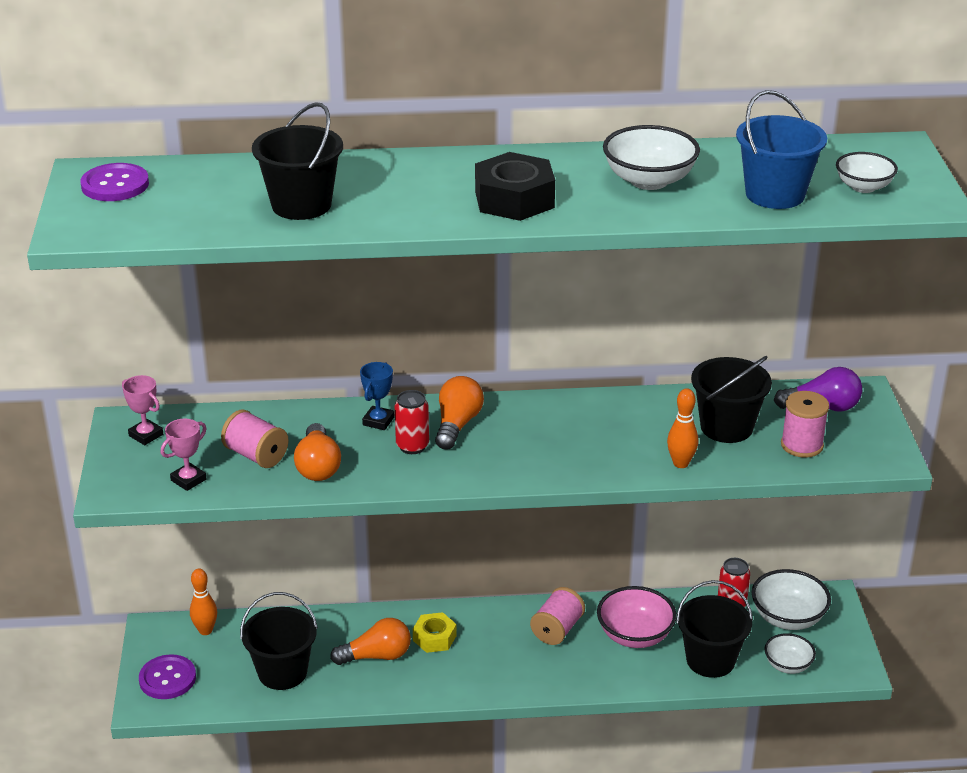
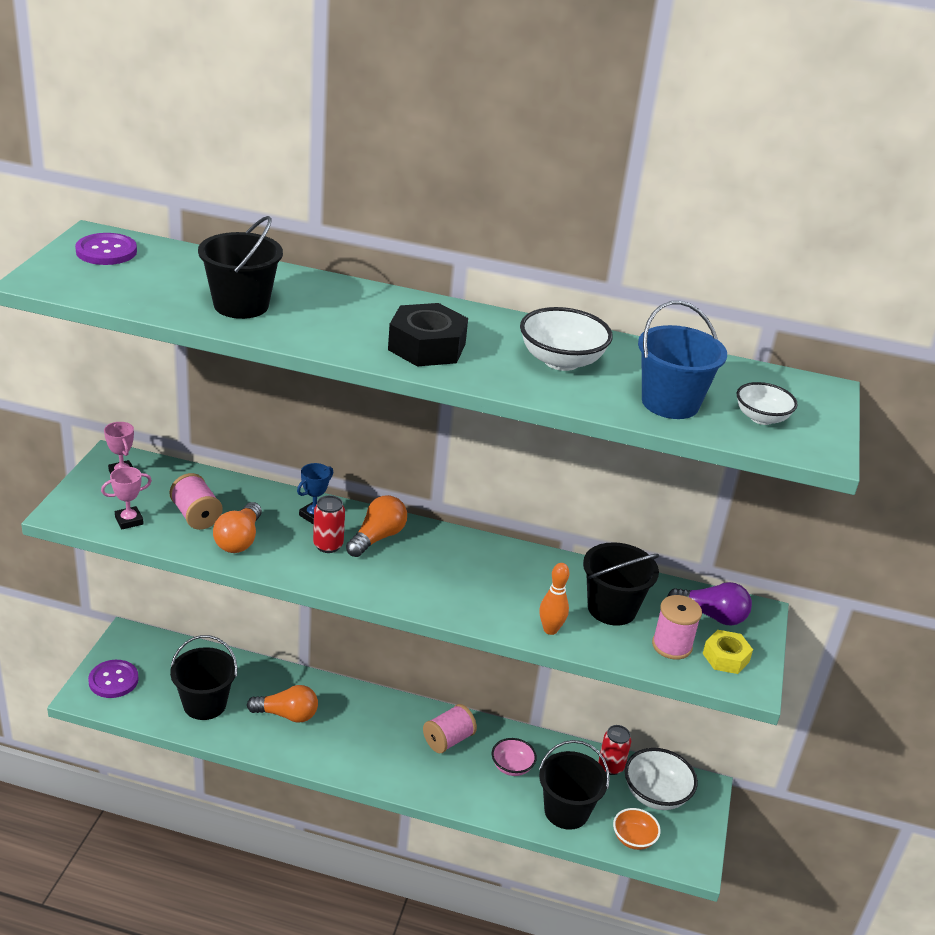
camera: 15 degrees right, 0 degrees up
(205, 630) = (166, 649): orange bowling pin -> none
(434, 638) = (342, 714): yellow nut -> yellow nut (725, 657)
(635, 635) = (512, 767): pink bowl -> pink bowl, size x0.63
(788, 665) = (633, 839): white bowl -> orange bowl

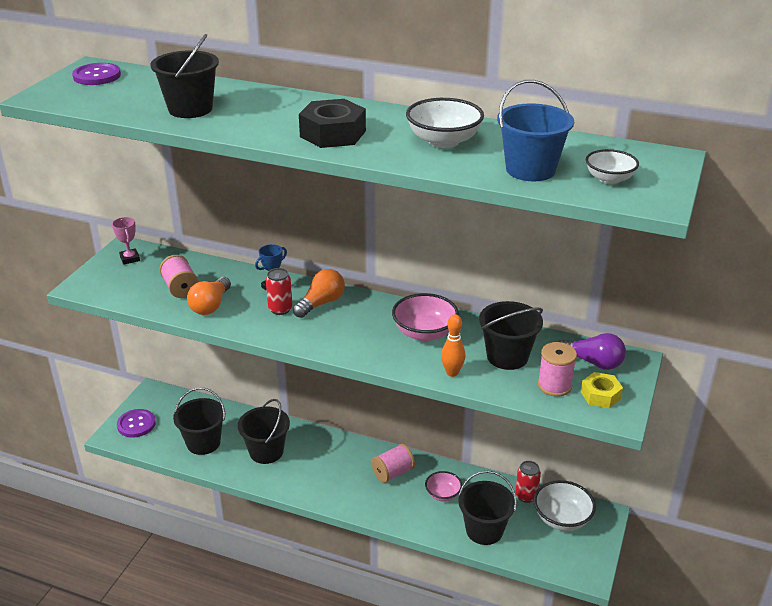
camera: 10 degrees right, 0 degrees up
(129, 520) = (128, 292): pink trophy -> none
(287, 715) = (266, 451): orange light bulb -> black bucket
(509, 577) = (424, 333): none -> pink bowl
(633, 839) = (539, 553): orange bowl -> none

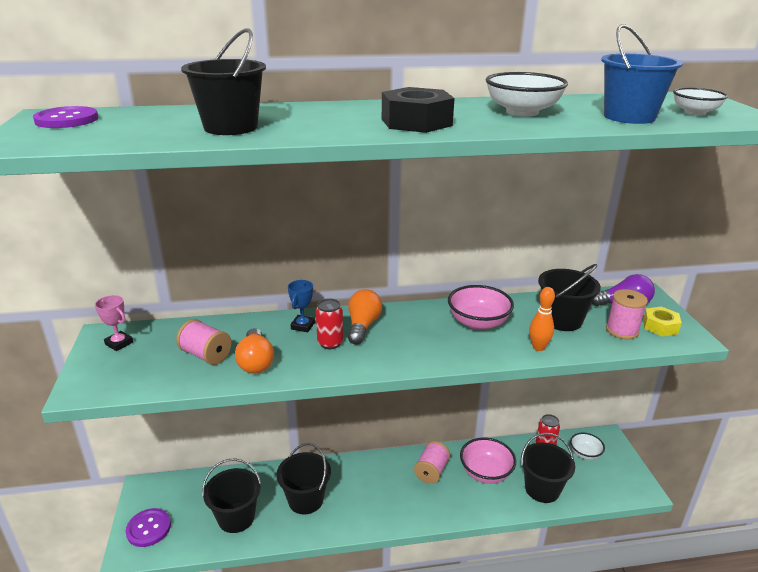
camera: 30 degrees left, 5 degrees down
(443, 494) = (485, 473): pink bowl -> pink bowl, size x1.59
(562, 519) = (585, 453): white bowl -> white bowl, size x0.63

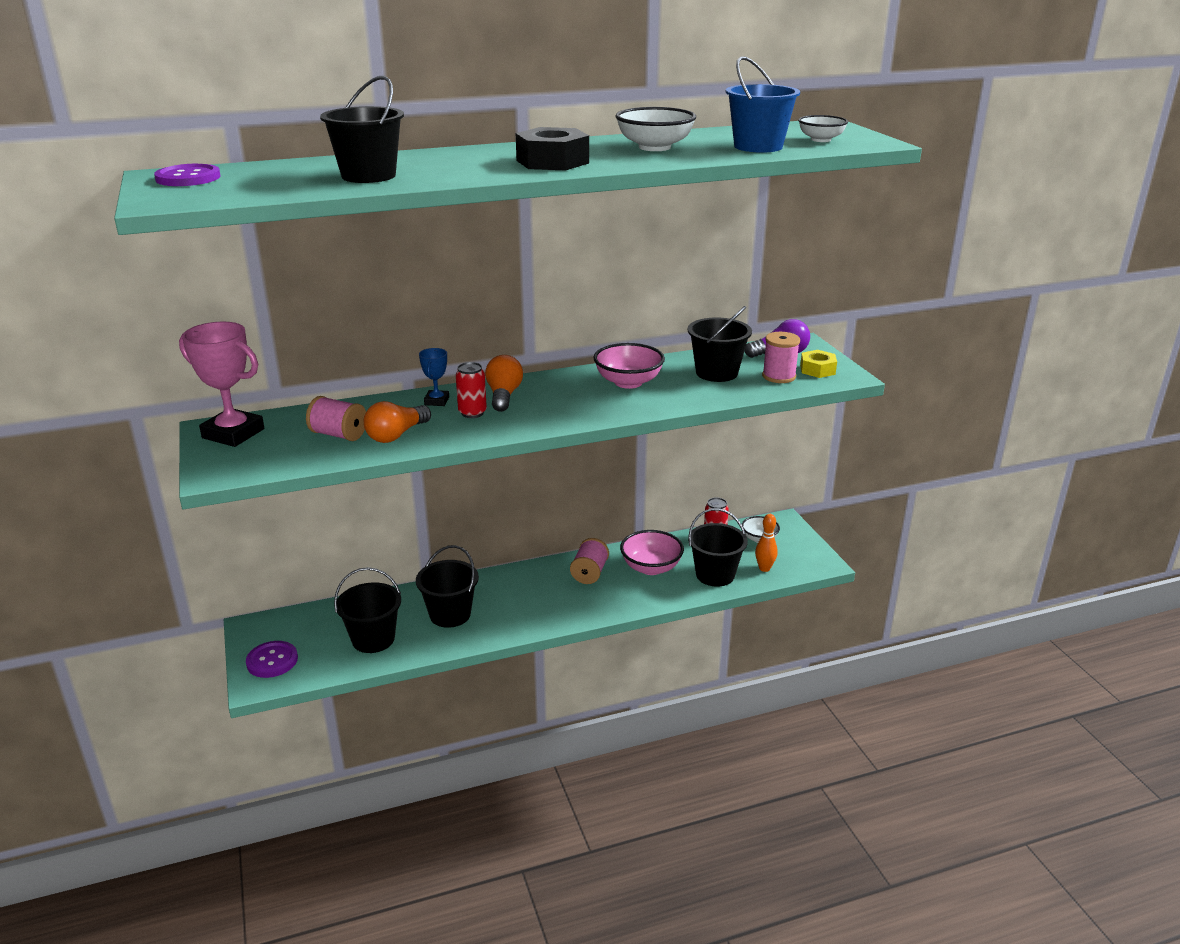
camera: 10 degrees left, 0 degrees up
(119, 343) = (233, 433): pink trophy -> pink trophy, size x1.96
(255, 362) = (396, 435): orange light bulb -> orange light bulb turned 60 degrees clockwise
(538, 347) = (694, 397): orange bowling pin -> orange bowling pin (764, 568)

